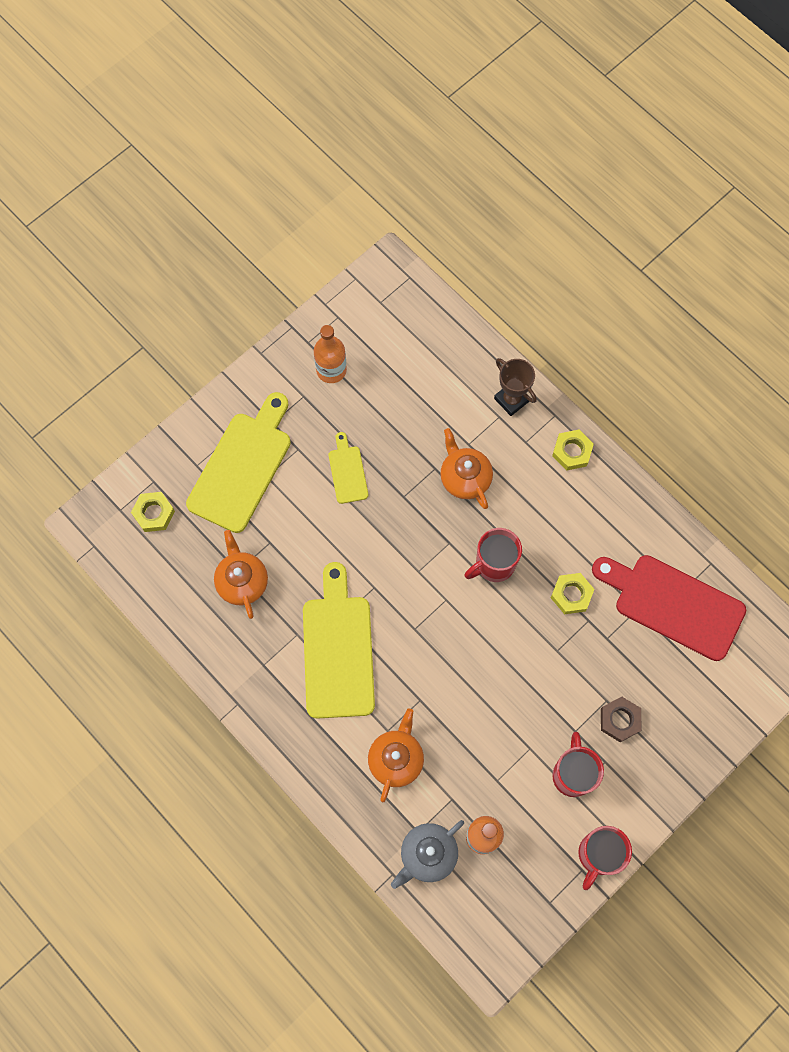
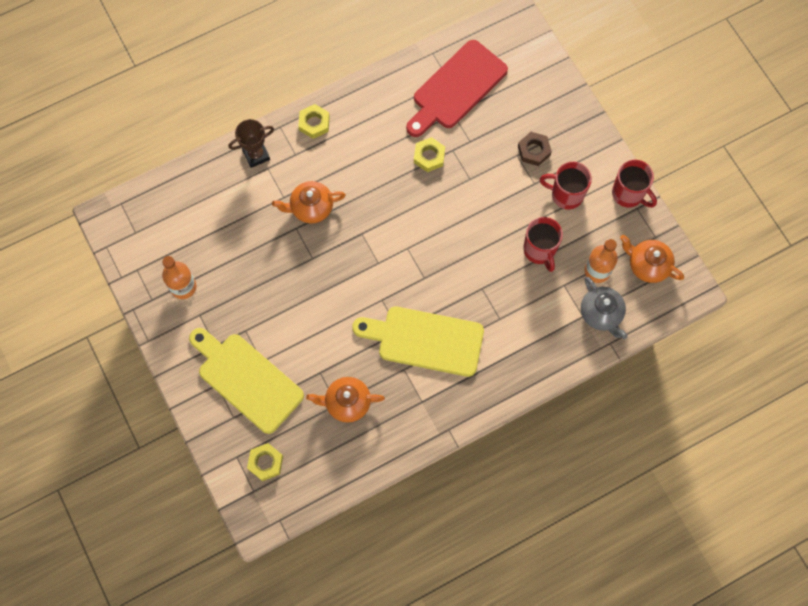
camera: 75 degrees left, 0 degrees up
(347, 471) = (277, 296): yellow cutting board -> none
(396, 759) = (523, 318): orange teapot -> orange teapot (647, 265)
(494, 564) = (389, 205): red mug -> red mug (539, 250)

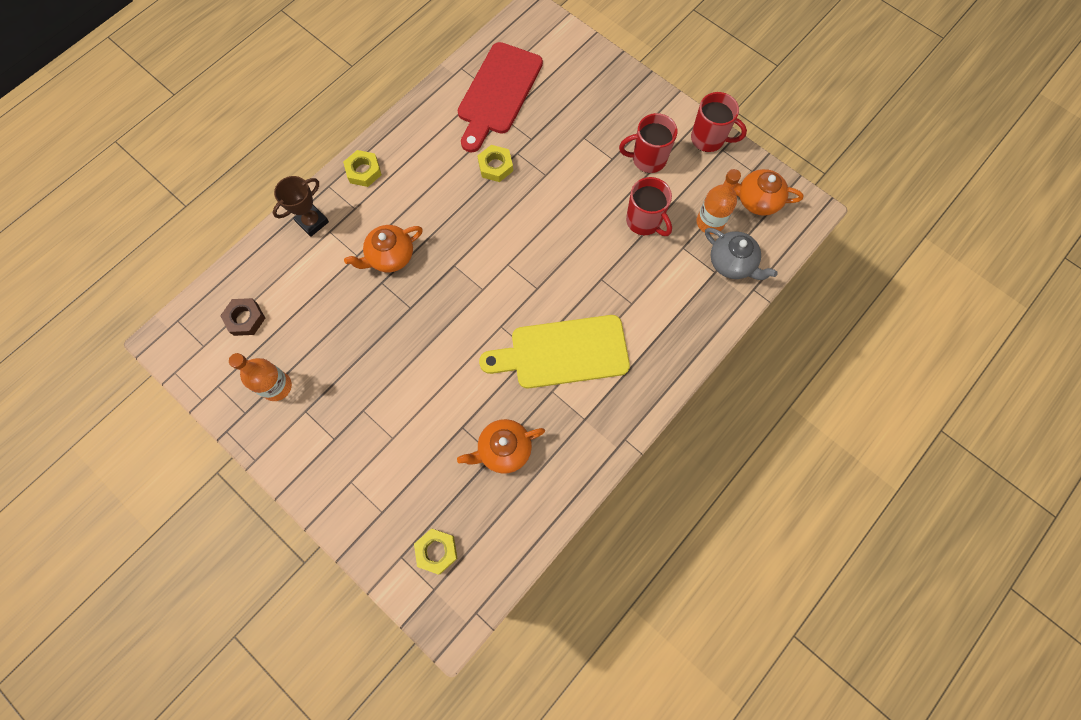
camera: 20 degrees left, 0 degrees up
(246, 379) = (382, 464): yellow cutting board -> none
(534, 150) = (599, 127): brown nut -> brown nut (245, 319)

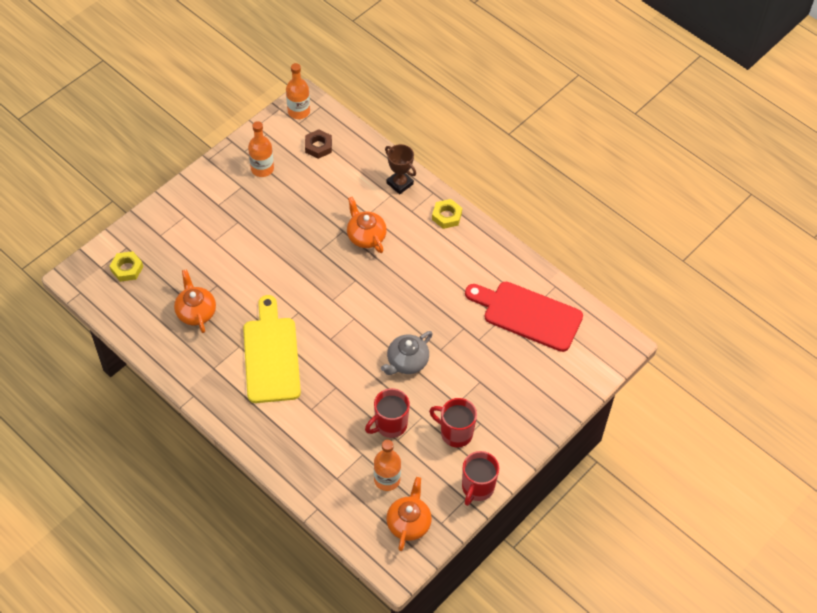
camera: 90 degrees right, 15 degrees down
(182, 347) = (299, 111): none -> orange bottle
(495, 166) = (450, 311): yellow nut -> none
(648, 159) = (455, 433): red mug -> red mug turned 60 degrees counterclockwise
(732, 263) = (344, 494): grey teapot -> grey teapot (407, 362)

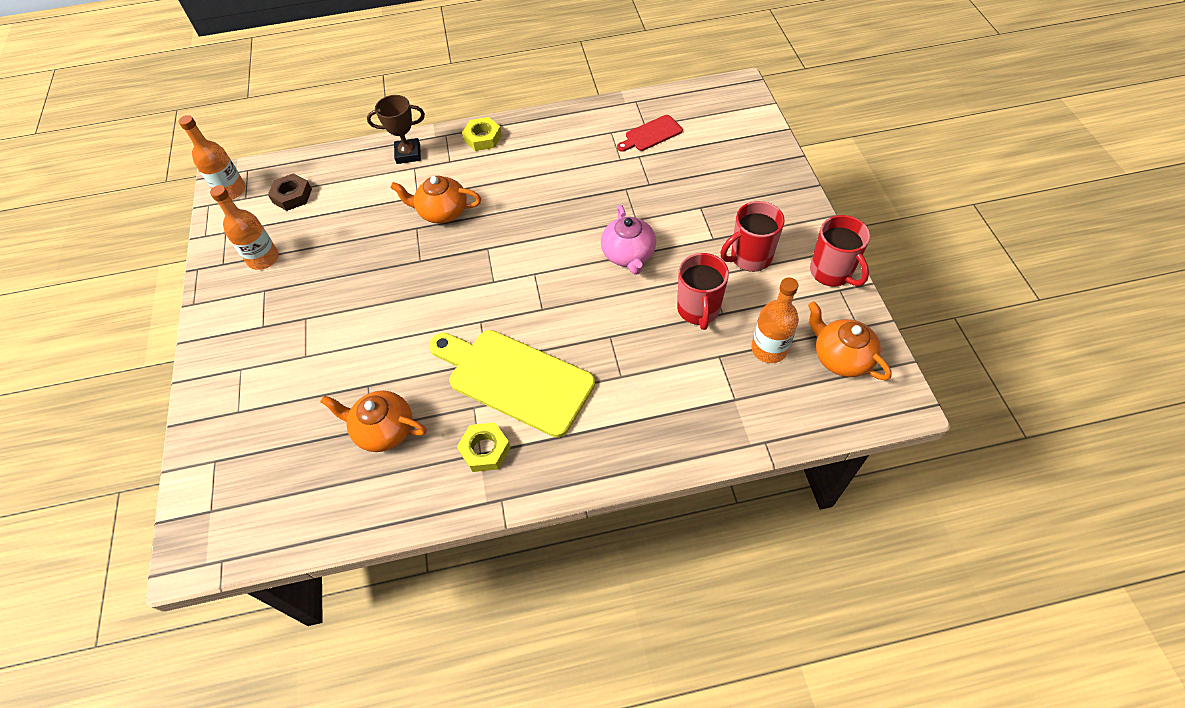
camera: 50 degrees left, 0 degrees up
(127, 268) = (245, 478): yellow nut -> yellow nut (485, 450)
(407, 362) = (628, 255): grey teapot -> pink teapot
(528, 315) = (651, 134): red cutting board -> red cutting board, size x0.49

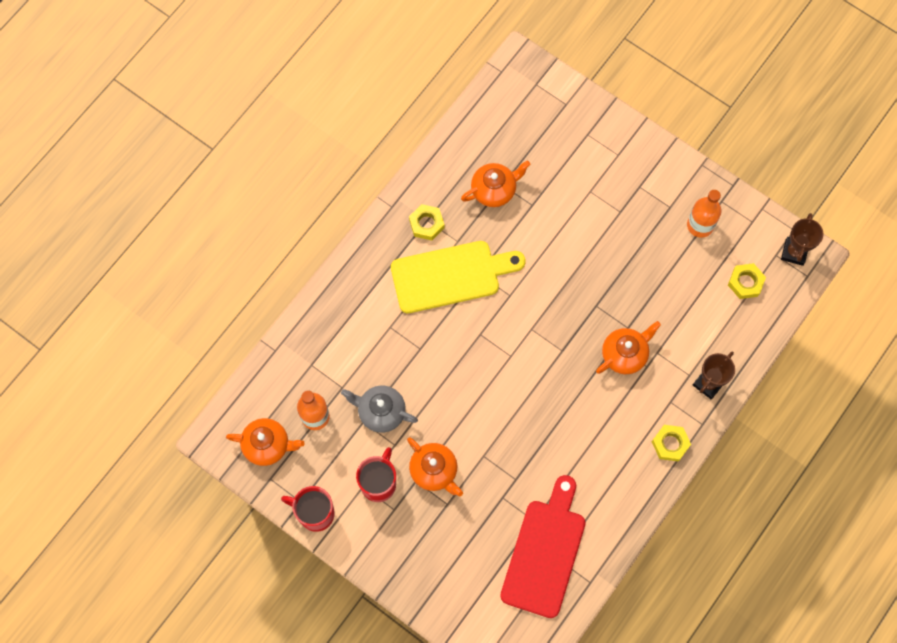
camera: 135 degrees right, 15 degrees up
(231, 190) = (794, 252): orange bottle -> brown trophy
(292, 196) = (745, 282): brown nut -> yellow nut
(628, 255) = (462, 420): pink teapot -> none
(651, 134) = (544, 552): red cutting board -> red cutting board, size x2.03
(689, 235) = (434, 471): none -> orange teapot
(698, 310) = (380, 412): red mug -> grey teapot

